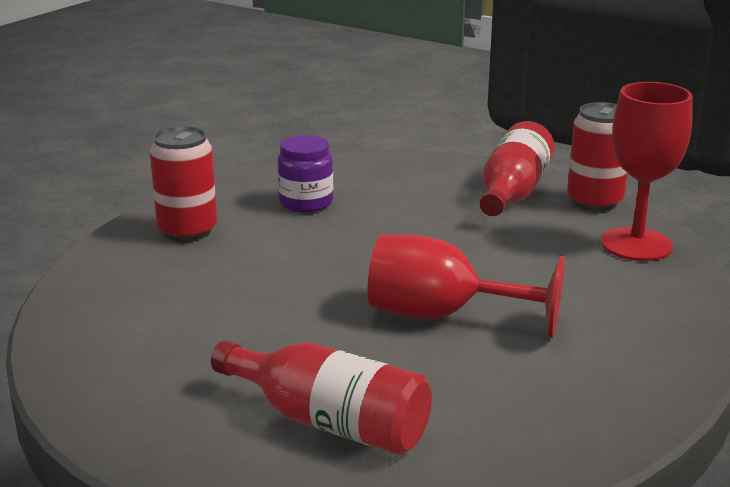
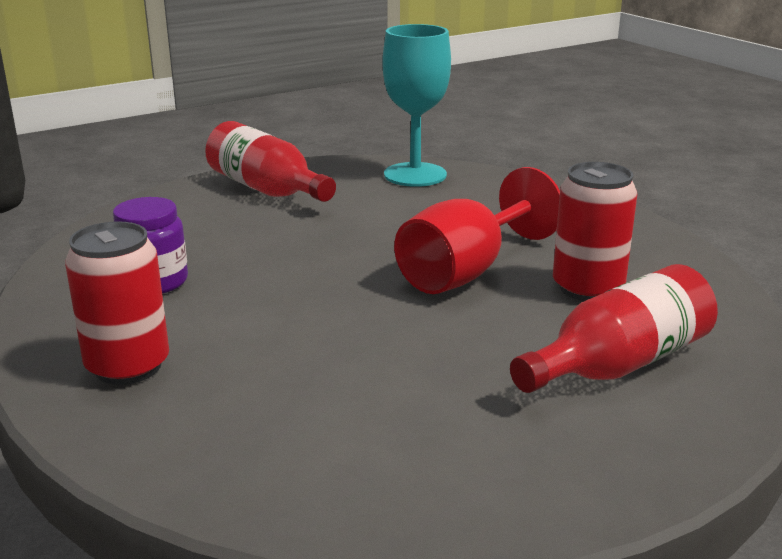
camera: 65 degrees left, 0 degrees up
(594, 201) = (324, 167): red can -> red can (587, 288)
(636, 244) = (415, 175): red goblet -> turquoise goblet

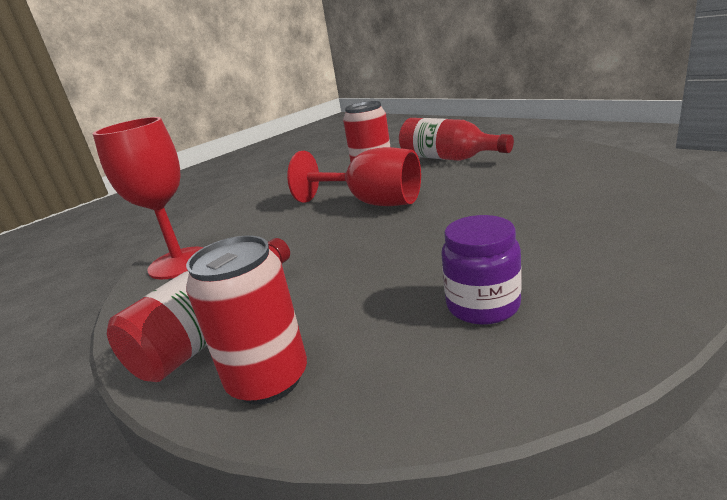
camera: 100 degrees left, 0 degrees up
(128, 366) = (619, 257): red can -> red can (268, 379)
(415, 175) = (179, 263): turquoise goblet -> red goblet

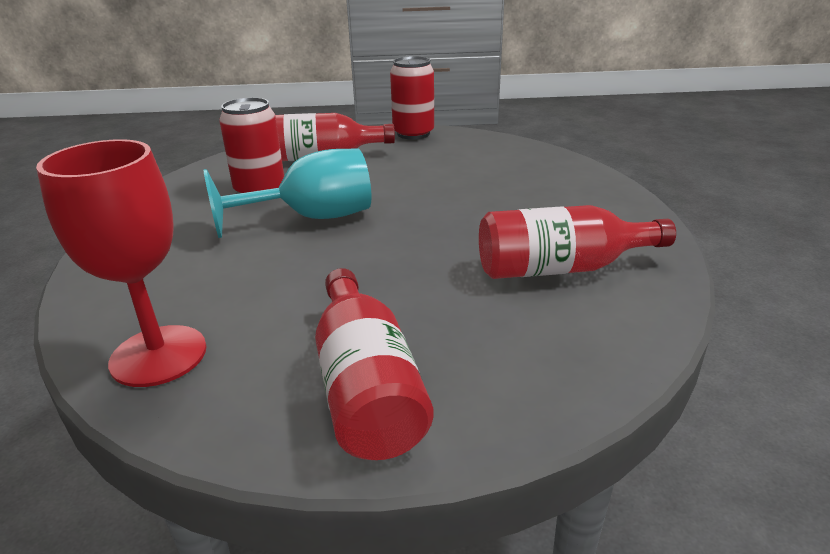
camera: 50 degrees left, 5 degrees up
(268, 379) = (500, 390): red can -> red can (413, 134)
(371, 203) = (312, 218): red goblet -> turquoise goblet
(483, 305) = (560, 268): purple jar -> red bottle

